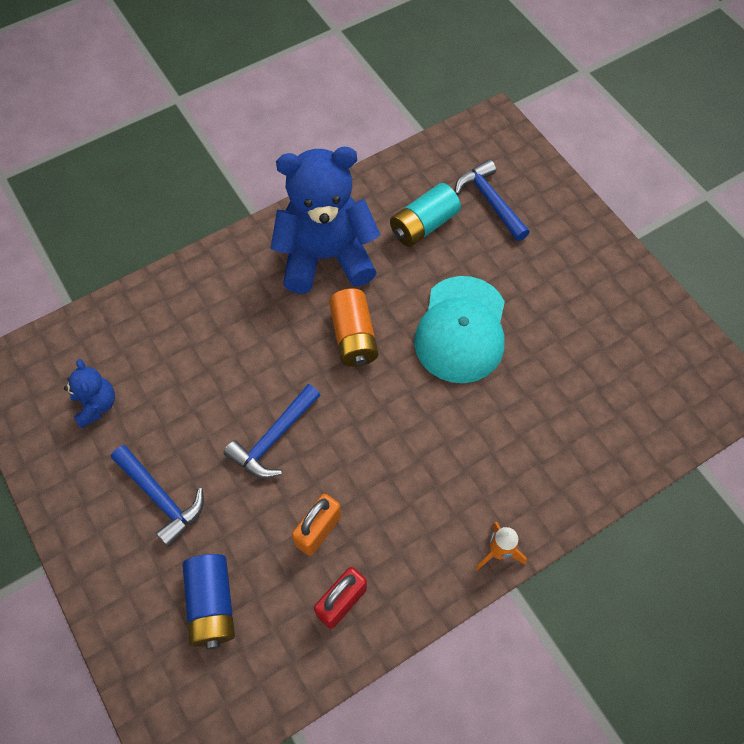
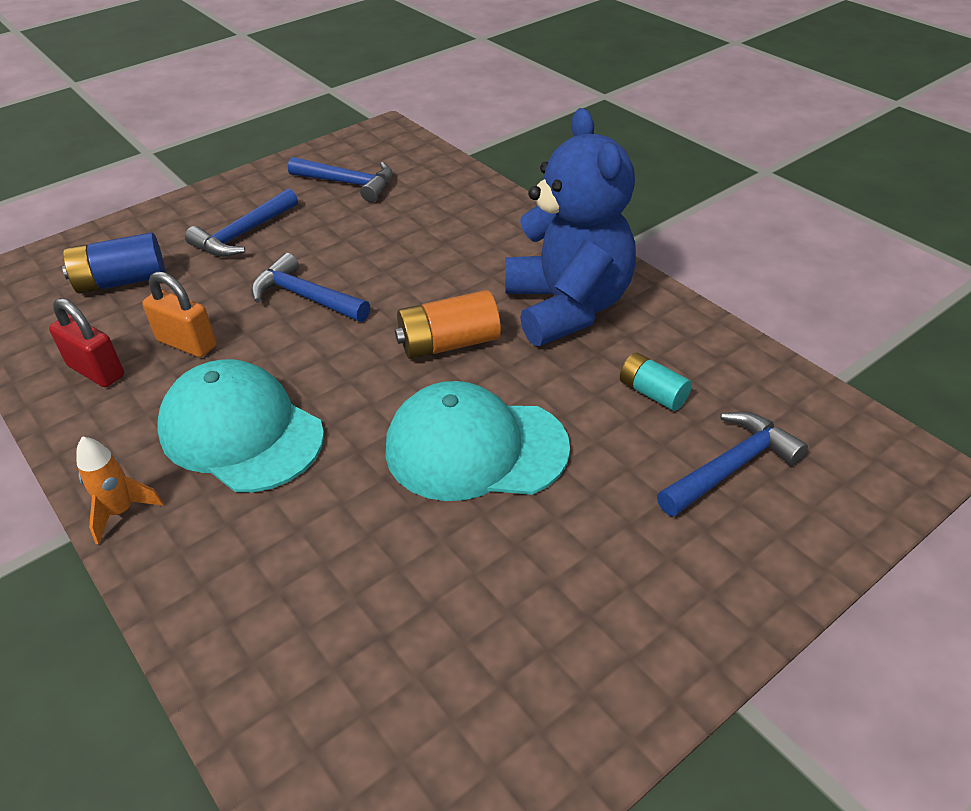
camera: 85 degrees right, 20 degrees down
(96, 405) = (348, 183): blue teddy bear -> blue hammer
(423, 225) = (652, 393): turquoise battery -> turquoise battery, size x0.64
(429, 478) = (241, 432): none -> turquoise cap

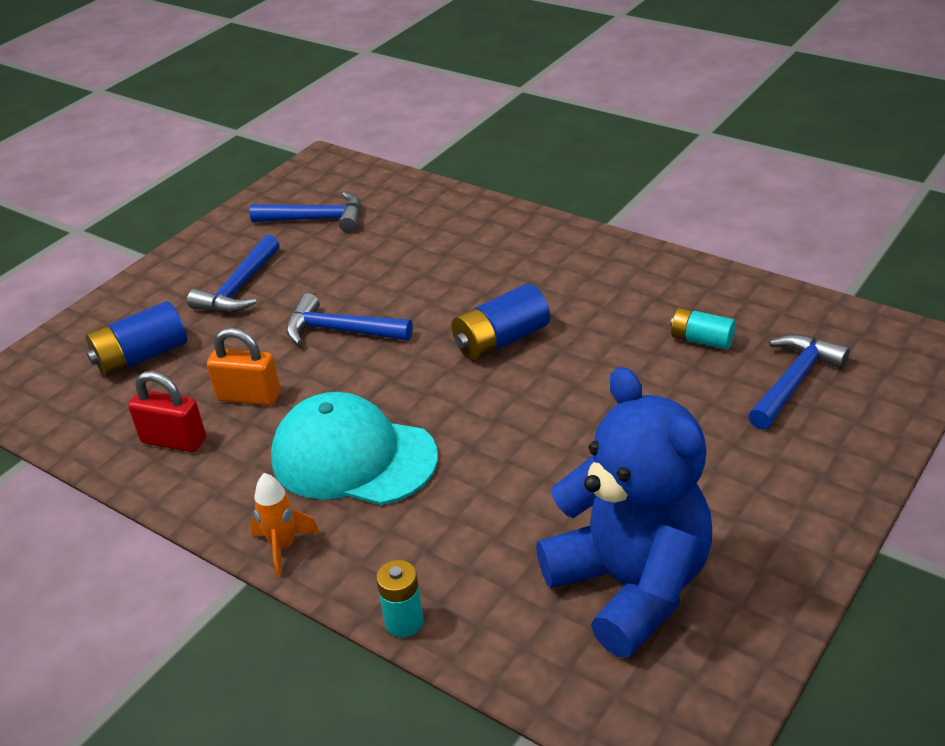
camera: 15 degrees left, 5 degrees down
(181, 634) = (404, 622): none -> turquoise battery
(449, 343) = (501, 340): orange battery -> blue battery
(475, 448) = (574, 419): turquoise cap -> none
(567, 307) = (591, 286): blue teddy bear -> blue teddy bear (630, 586)

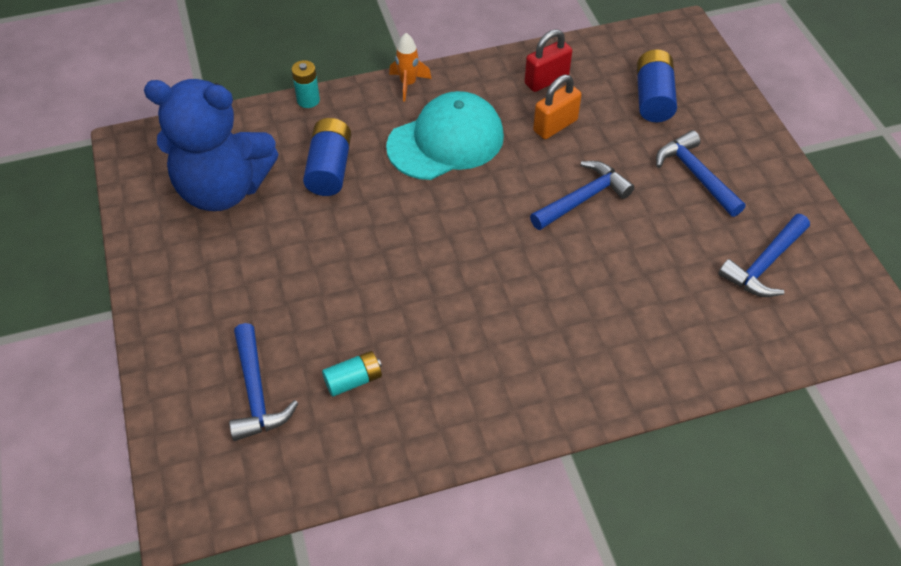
camera: 125 degrees right, 15 degrees up
(501, 340) = (479, 271): blue battery -> blue battery (329, 169)

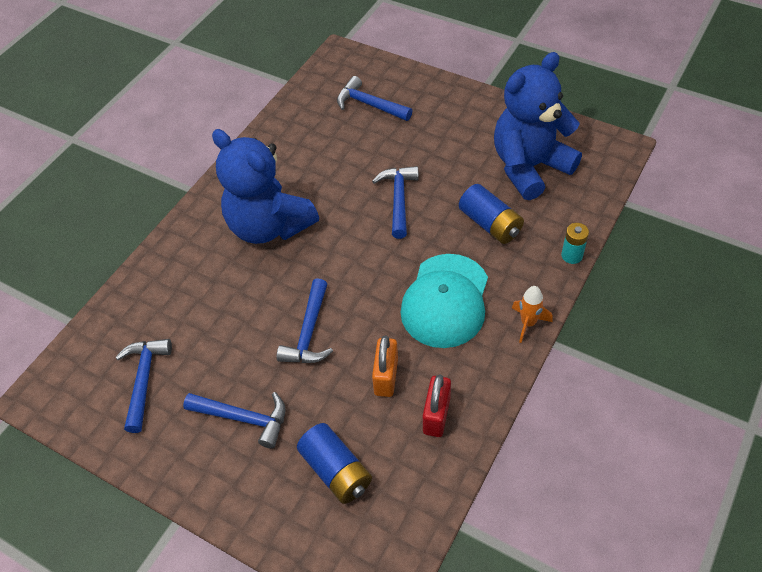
camera: 140 degrees right, 0 degrees up
(353, 380) = (330, 140): turquoise battery -> none
(372, 253) = (398, 199): none -> blue hammer
(523, 326) = (269, 226): none -> blue teddy bear

